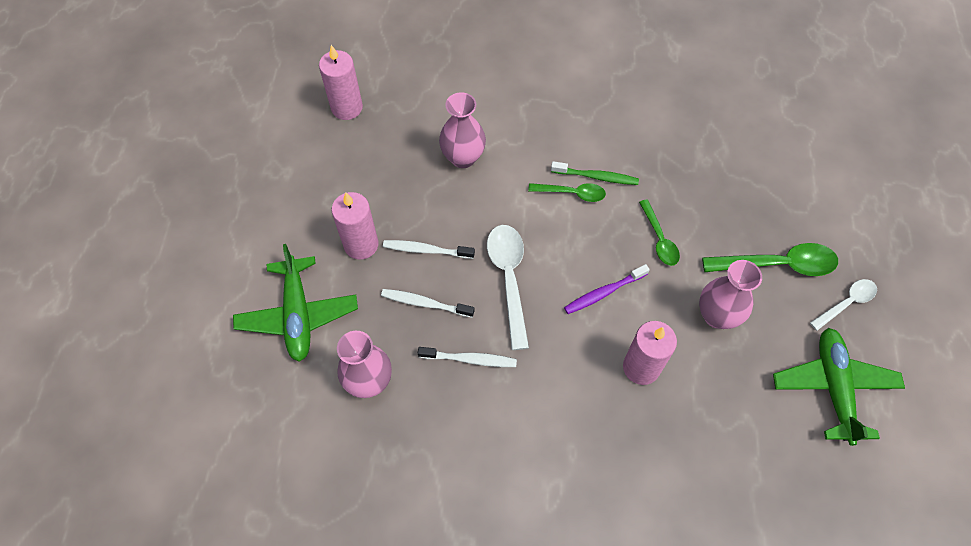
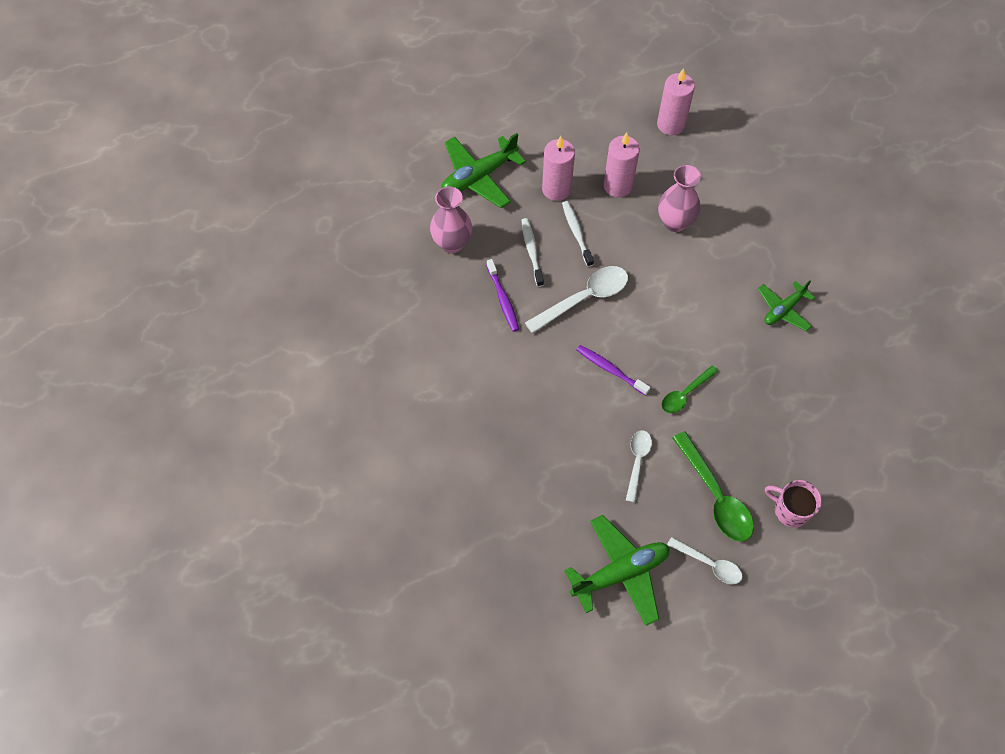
camera: 65 degrees right, 0 degrees up
(470, 359) = (503, 299): white toothbrush -> purple toothbrush
(572, 193) = (689, 313): green spoon -> none
(596, 177) = (717, 325): green toothbrush -> none
(605, 117) = (783, 310): none -> green plane
(641, 367) = (559, 419): pink candle -> pink candle (618, 186)
(717, 315) = (637, 461): pink vase -> white spoon
(812, 211) = (790, 510): none -> pink mug

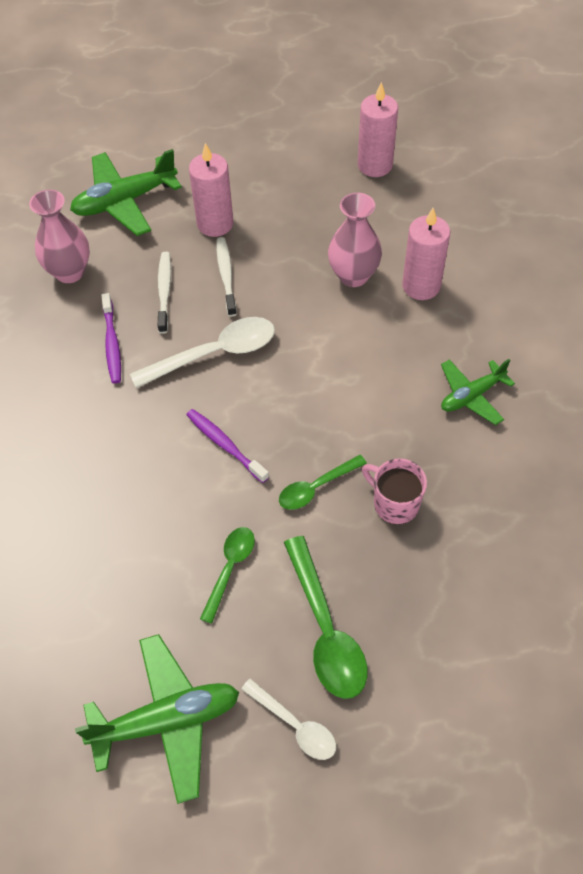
camera: 10 degrees right, 5 degrees down
(618, 186) = (292, 227): pink candle -> pink candle (421, 286)
(637, 461) = (230, 569): white spoon -> green spoon
(790, 510) = (426, 664): pink mug -> pink mug (394, 503)

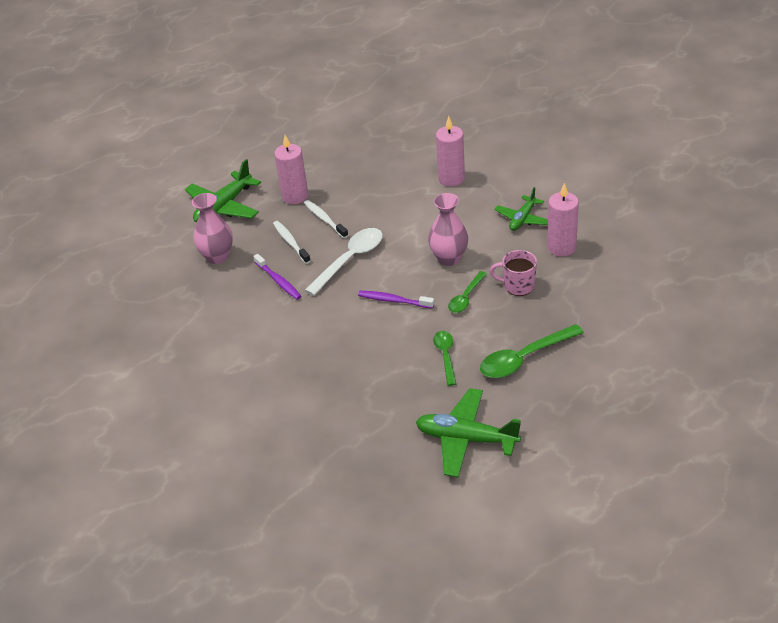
camera: 25 degrees left, 15 degrees down
(167, 720) = (466, 439): green plane -> green plane turned 120 degrees counterclockwise
(295, 725) = (541, 407): white spoon -> none
(326, 629) = (524, 358): green spoon -> green spoon turned 105 degrees clockwise
(353, 276) = (406, 189): pink vase -> pink vase (449, 258)
(375, 165) = (374, 130): pink candle -> pink candle (561, 247)

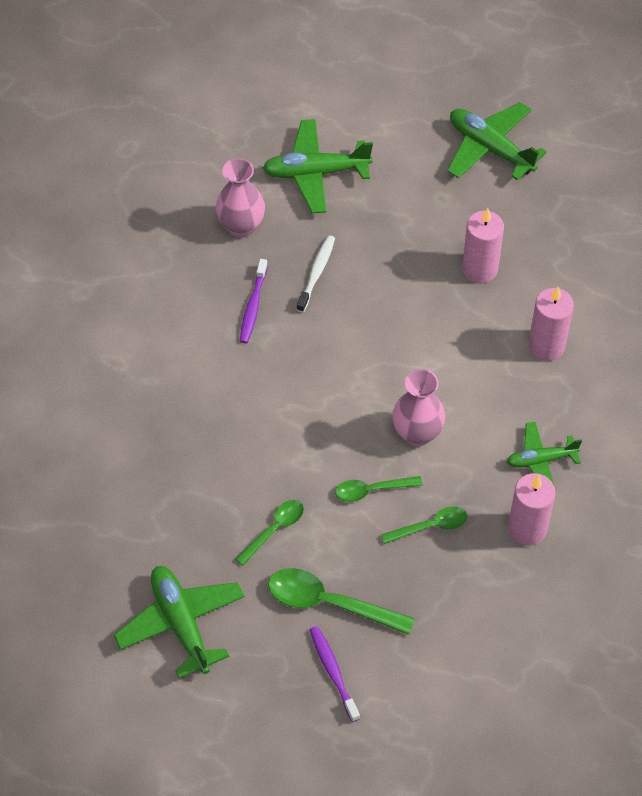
camera: 45 degrees right, 15 degrees up
(295, 196) = (387, 222): pink candle -> pink candle (479, 269)
(300, 134) = (490, 148): none -> green plane
(324, 219) = (376, 276): white toothbrush -> none
(350, 260) = (336, 345): white spoon -> none
(394, 300) = (312, 428): purple toothbrush -> purple toothbrush (333, 672)
(517, 286) = (430, 526): pink mug -> green spoon

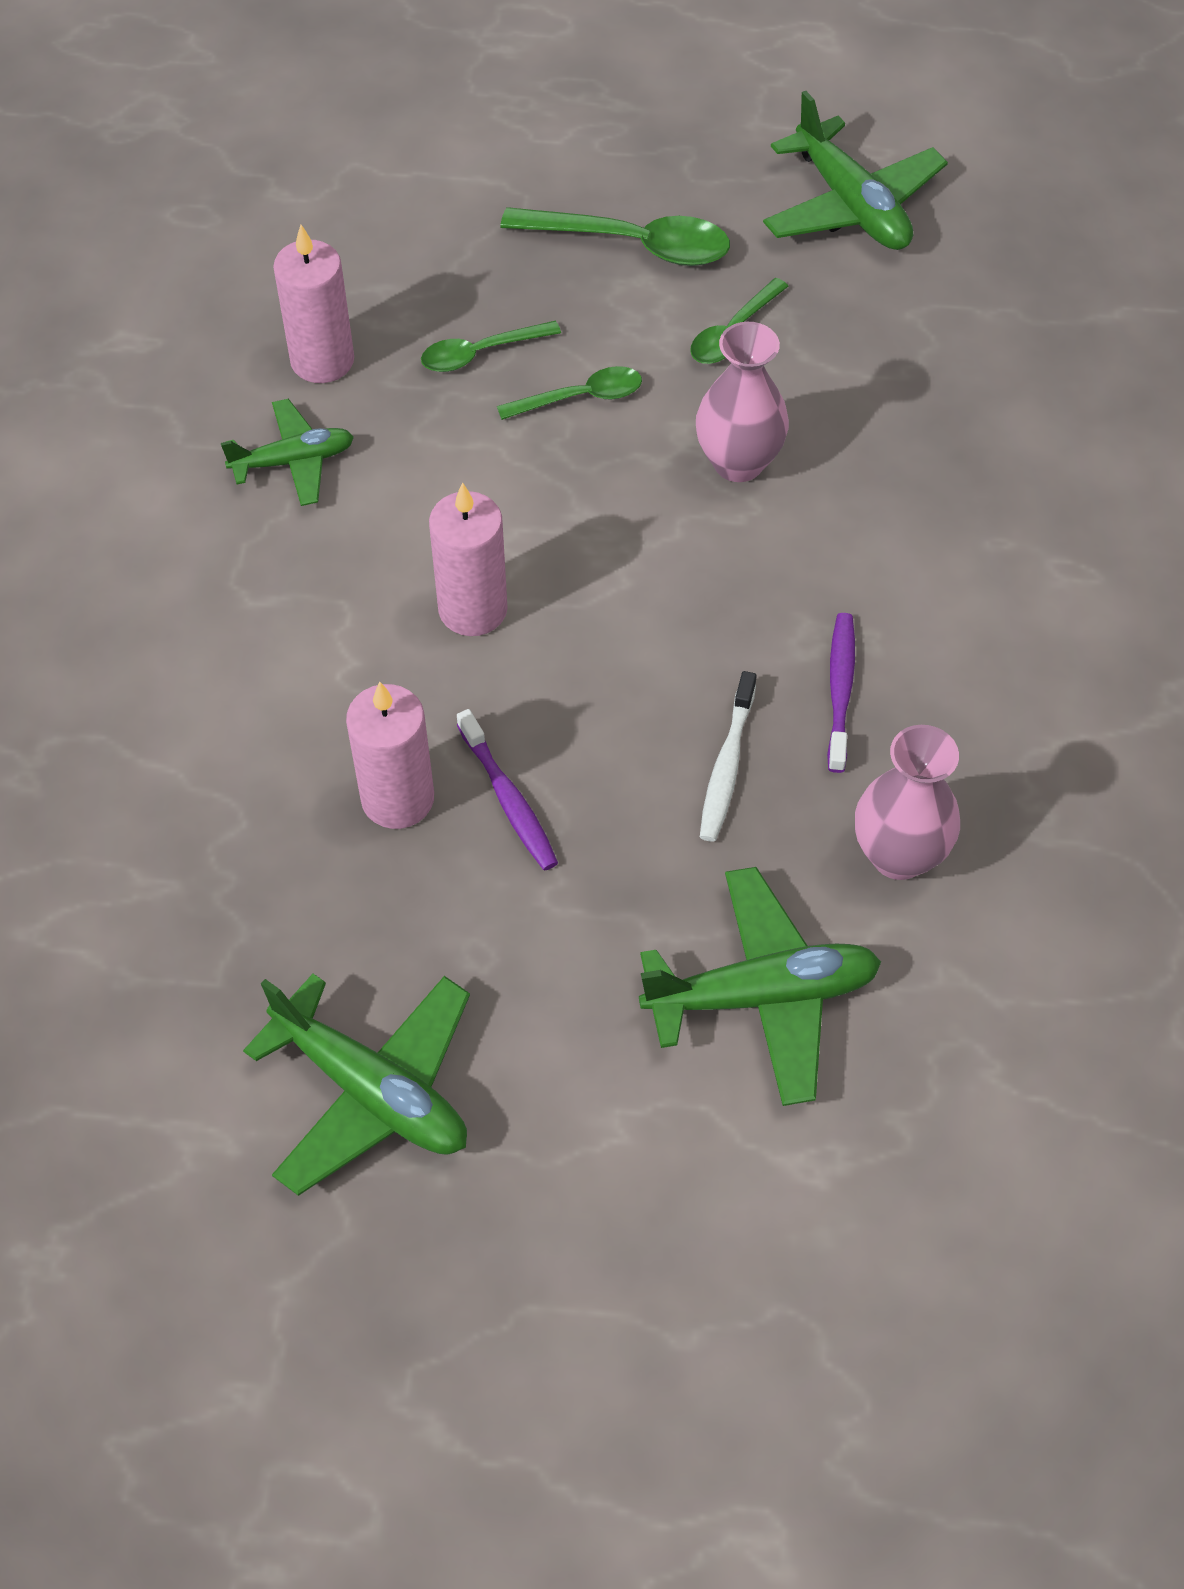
camera: 175 degrees right, 0 degrees up
(333, 672) = (616, 165): purple toothbrush -> purple toothbrush (509, 799)
(417, 433) = (509, 488): pink vase -> pink vase (738, 462)
(546, 346) = (271, 656): pink candle -> pink candle (473, 609)

